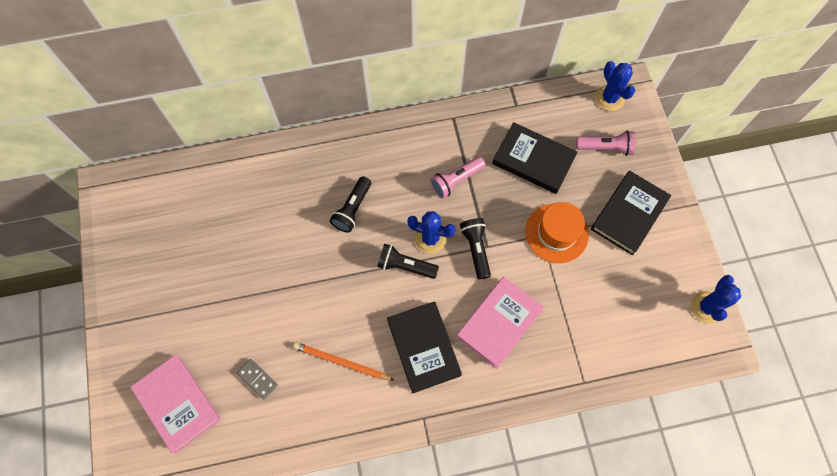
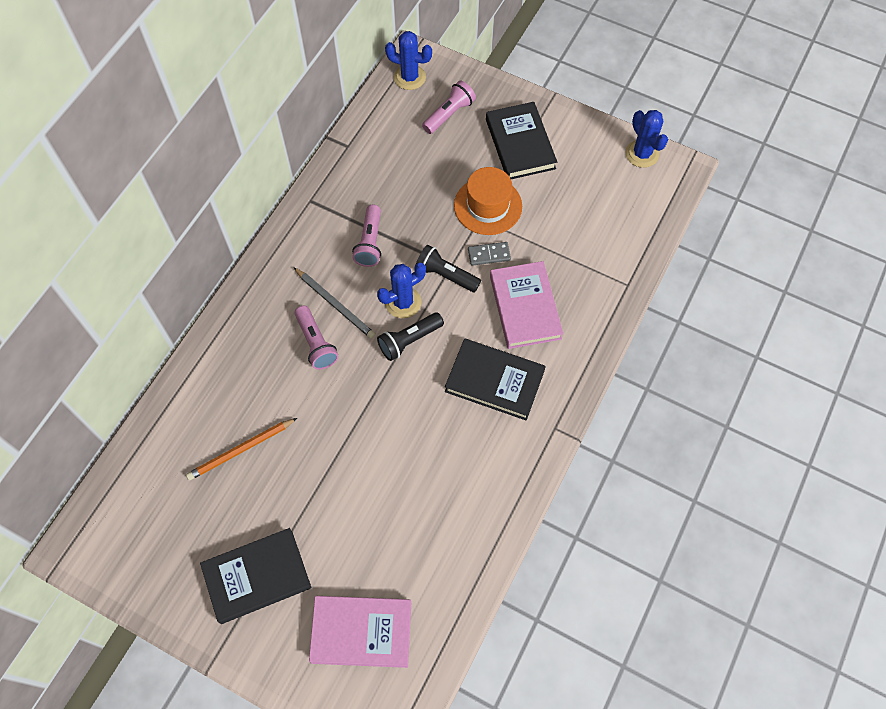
camera: 50 degrees left, 5 degrees down
(257, 379) = (401, 542): grey domino -> grey domino (489, 255)
(341, 362) = (449, 457): orange pencil -> orange pencil (241, 450)
(352, 209) = (316, 343): black flashlight -> pink flashlight
(391, 197) = (335, 304): none -> grey pencil
(533, 160) = (409, 172): black book -> black book (257, 577)

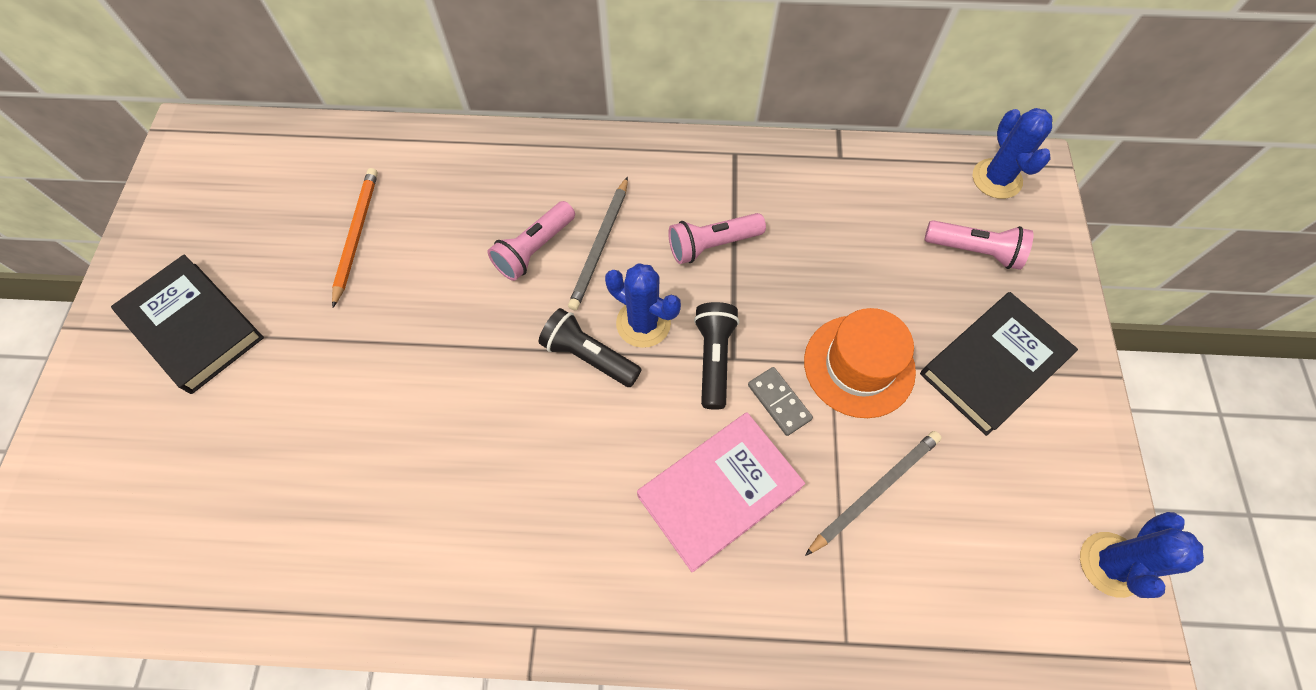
camera: 65 degrees right, 0 degrees up
(241, 450) = (356, 235): orange pencil -> orange pencil turned 60 degrees clockwise
(361, 632) = (141, 483): pink book -> none
(494, 381) = (575, 499): black book -> none
(560, 234) = (874, 491): none -> grey pencil

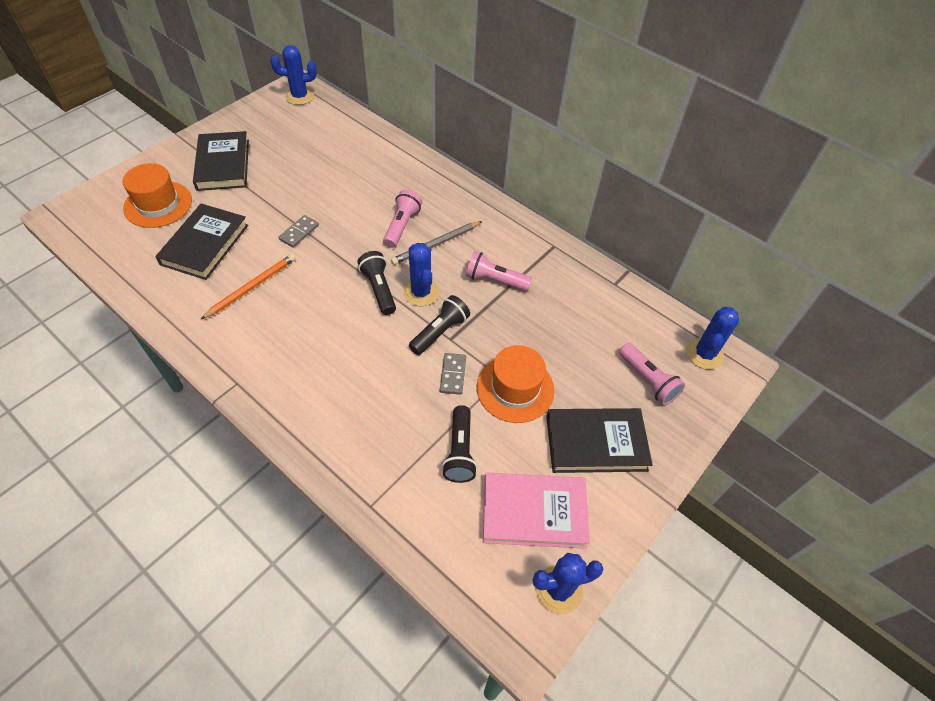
camera: 35 degrees right, 10 degrees down
(151, 456) = (158, 204): none -> orange hat
(207, 149) = (299, 96): none -> blue cactus
(289, 466) = (205, 245): none -> black book
(356, 235) = (326, 169): orange pencil -> orange pencil (252, 287)
(408, 352) = (299, 232): none -> grey domino
(534, 249) = (402, 226): pink flashlight -> pink flashlight turned 120 degrees clockwise
(719, 492) = (379, 392): pink book -> pink book (534, 512)
(874, 491) = (460, 451): grey pencil -> black flashlight

